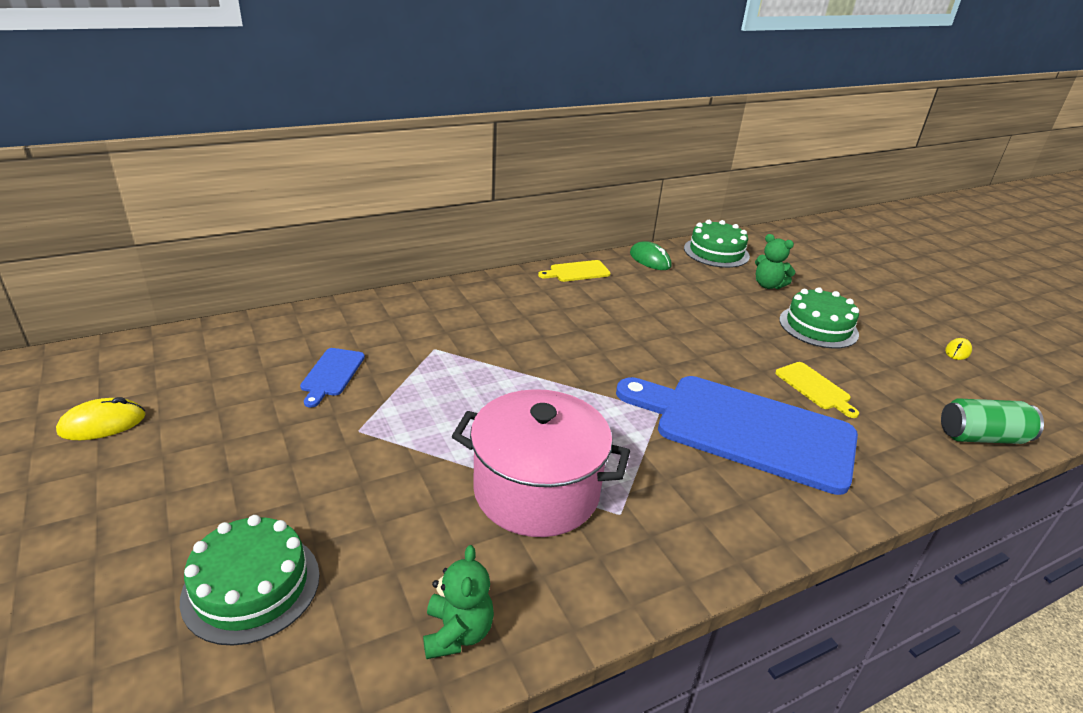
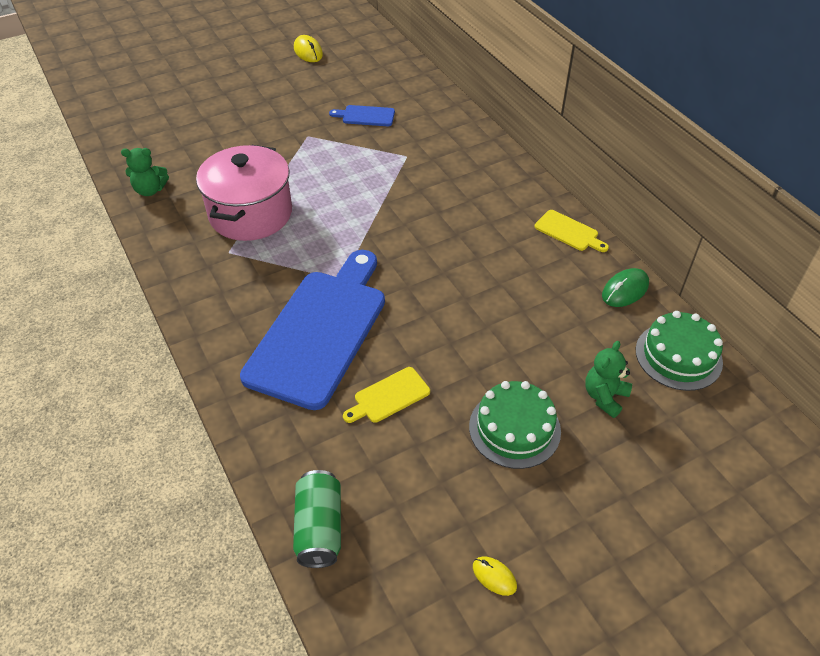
camera: 90 degrees right, 15 degrees up
(251, 586) = (189, 123): green cake -> none
(577, 272) = (568, 232): yellow cutting board -> yellow cutting board turned 150 degrees clockwise

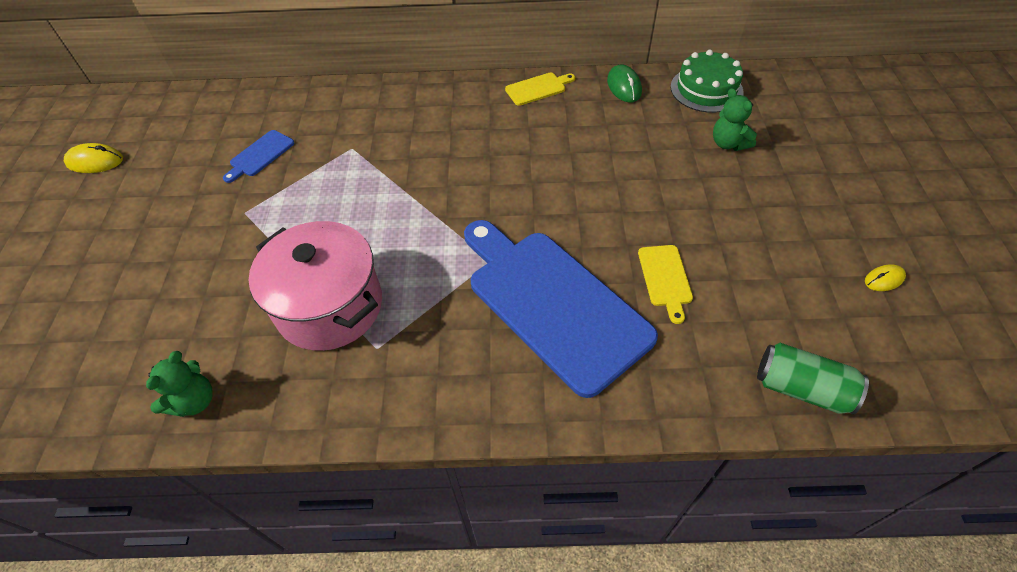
camera: 60 degrees left, 5 degrees up
(514, 428) = (738, 208): green cake -> none

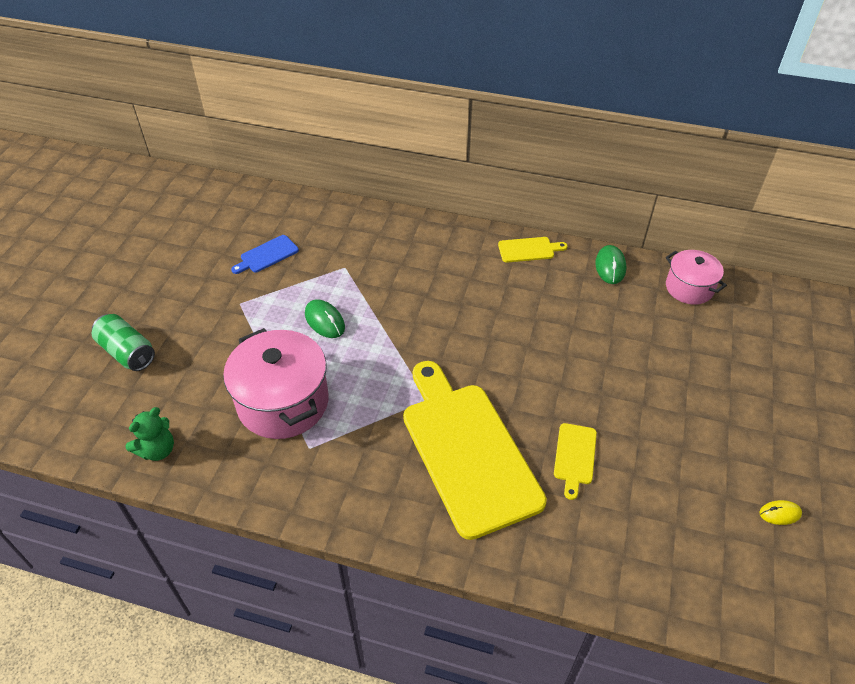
camera: 15 degrees right, 5 degrees down
(95, 161) = (135, 229): yellow mouse -> none
(348, 208) = (325, 321): none -> green mouse
(552, 303) = (467, 451): blue cutting board -> yellow cutting board
(706, 89) = (689, 288): green cake -> pink pot
(728, 143) = (687, 346): green teddy bear -> none
(801, 388) = (656, 586): green can -> green can (127, 352)

